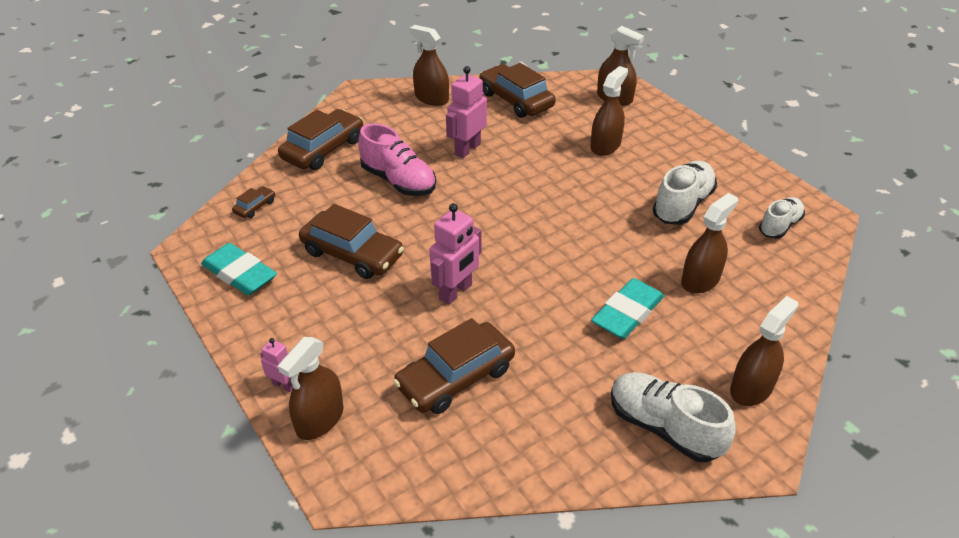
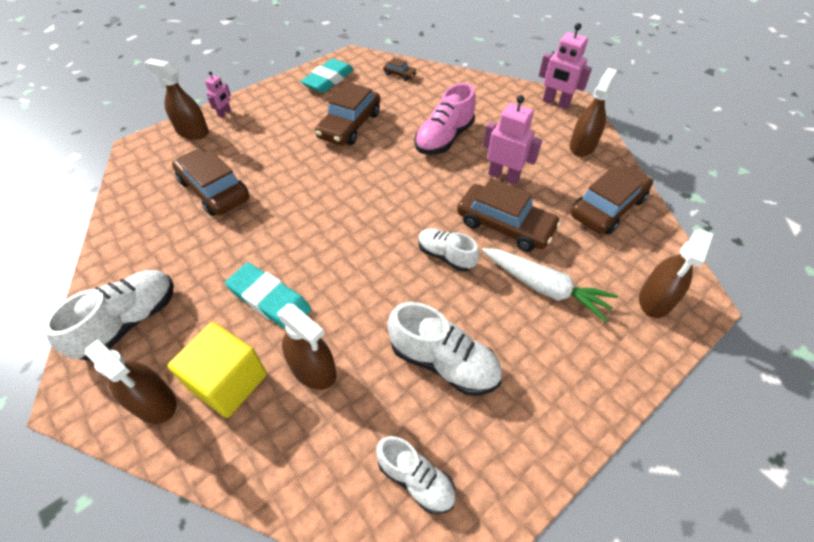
camera: 85 degrees right, 10 degrees up
(323, 149) = (479, 94): brown car -> brown car (505, 225)
(456, 292) = (305, 183): pink robot -> pink robot (555, 103)
(570, 194) = (445, 256): none -> white shoe
(605, 145) = (544, 288): brown spray bottle -> white carrot
(721, 336) = (228, 382): none -> yellow cube

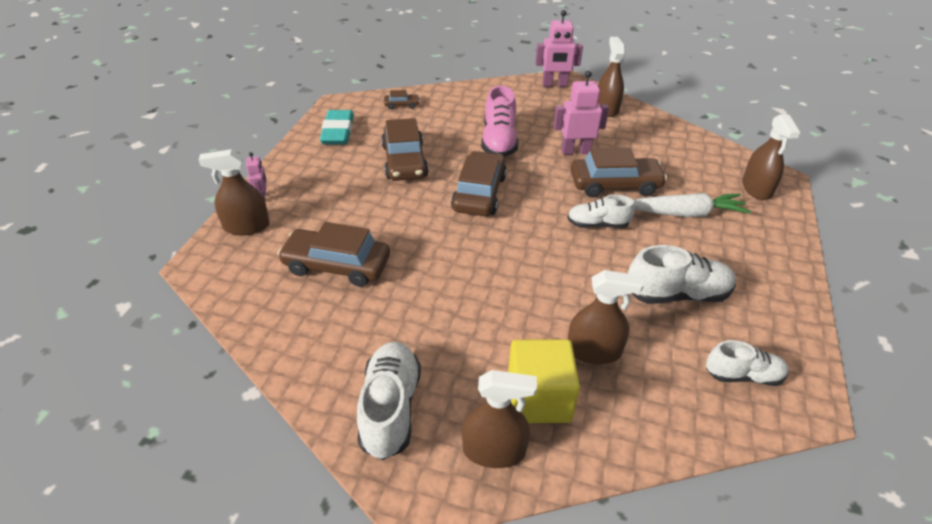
camera: 35 degrees left, 10 degrees down
(269, 300) = (499, 323): turquoise eraser -> none
(607, 207) = (668, 143): brown car -> brown car (479, 193)

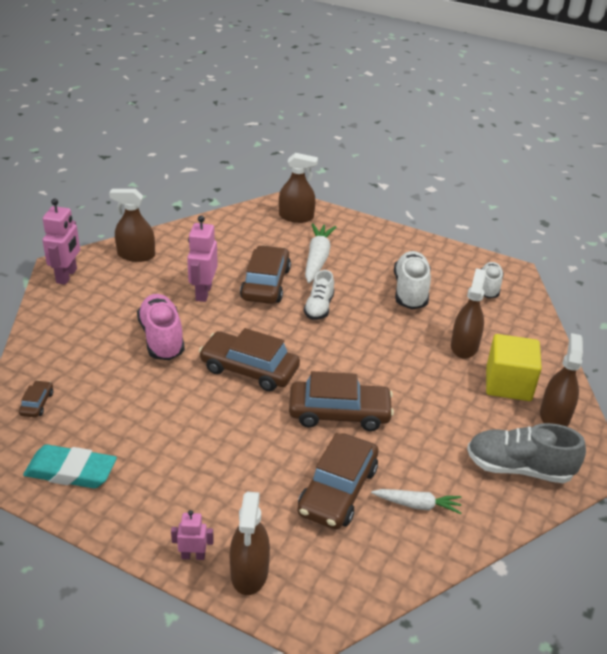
camera: 80 degrees left, 5 degrees down
(325, 321) = (417, 505): none -> white carrot
(390, 408) = (519, 468): white shoe -> grey shoe
(404, 161) = (168, 417): brown car -> brown car (339, 413)
(499, 141) = (162, 338): pink shoe -> pink shoe turned 120 degrees counterclockwise

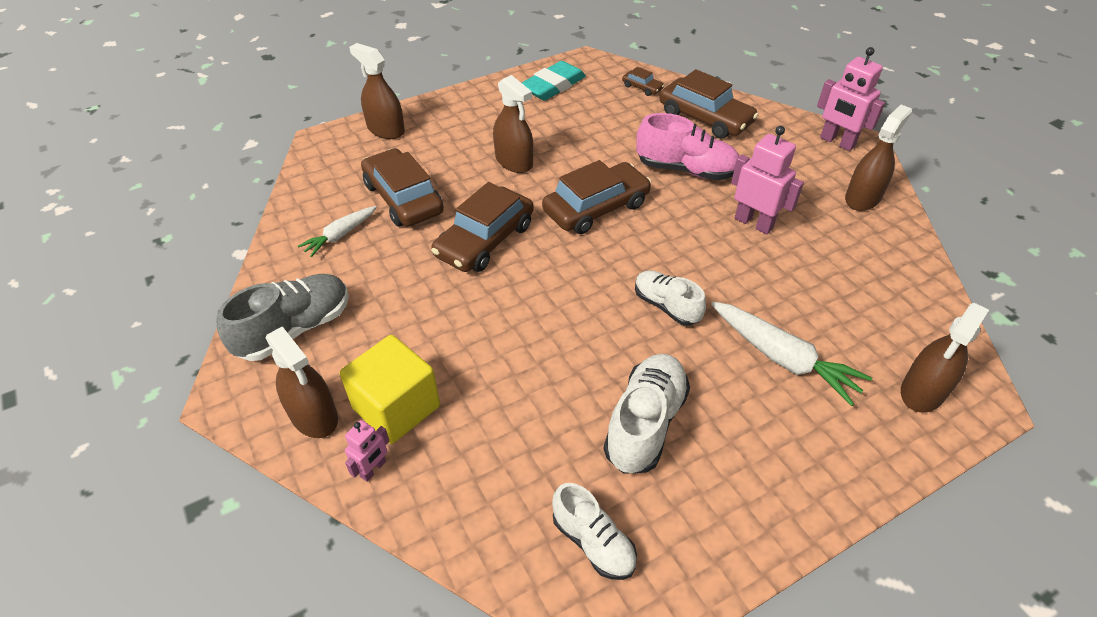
camera: 125 degrees right, 10 degrees up
(193, 556) = (425, 112): pink robot -> pink robot (373, 469)
(266, 284) = (745, 280): brown car -> brown car (705, 118)
(410, 291) = (645, 423): white shoe -> white shoe turned 105 degrees counterclockwise
(464, 346) = (492, 408): brown spray bottle -> brown spray bottle (514, 161)

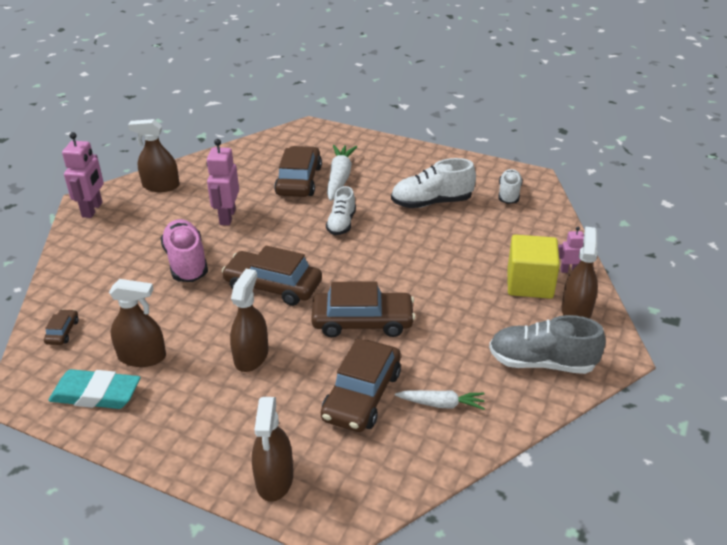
camera: 125 degrees left, 10 degrees down
(705, 118) = (97, 278): brown car -> brown car (299, 181)
(922, 391) = (318, 140): brown spray bottle -> brown spray bottle (142, 357)

